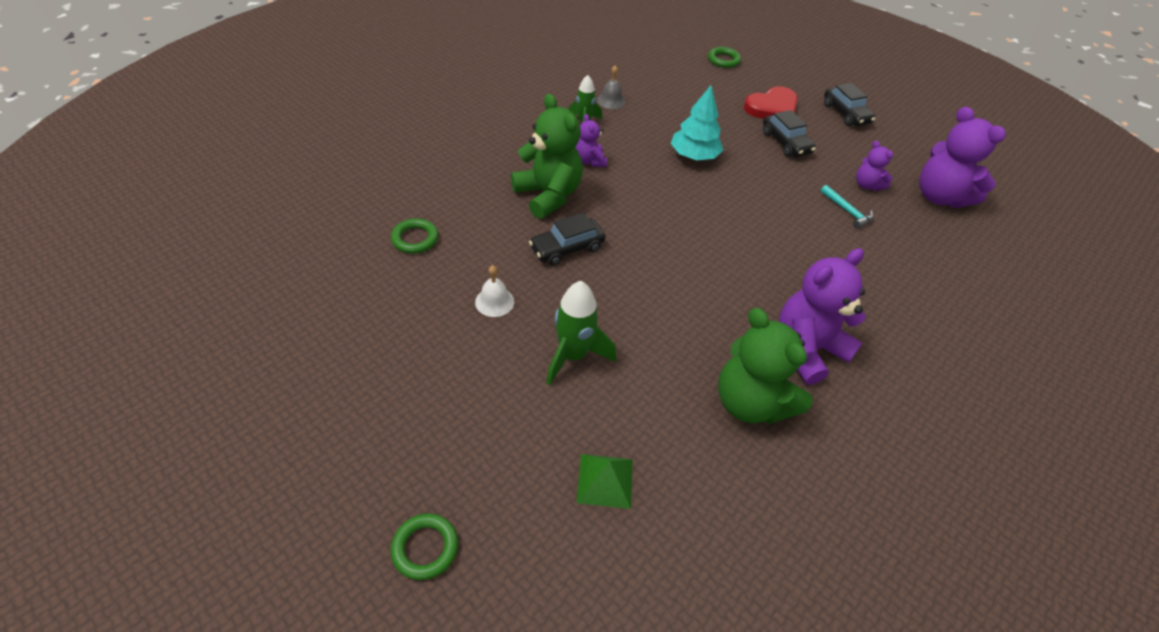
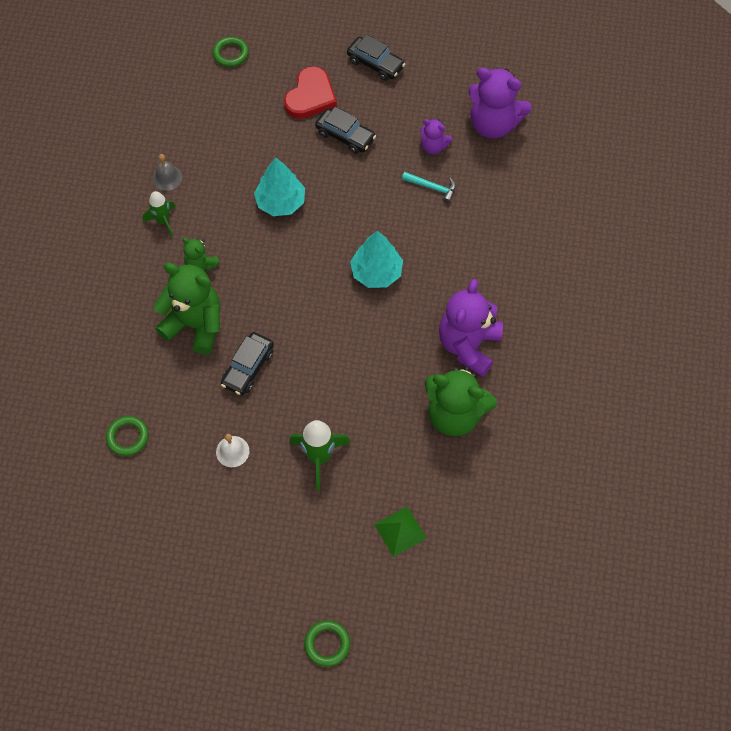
camera: 30 degrees left, 15 degrees up
(590, 161) = (201, 264): purple teddy bear -> green teddy bear
(747, 243) = (376, 272): none -> turquoise tree

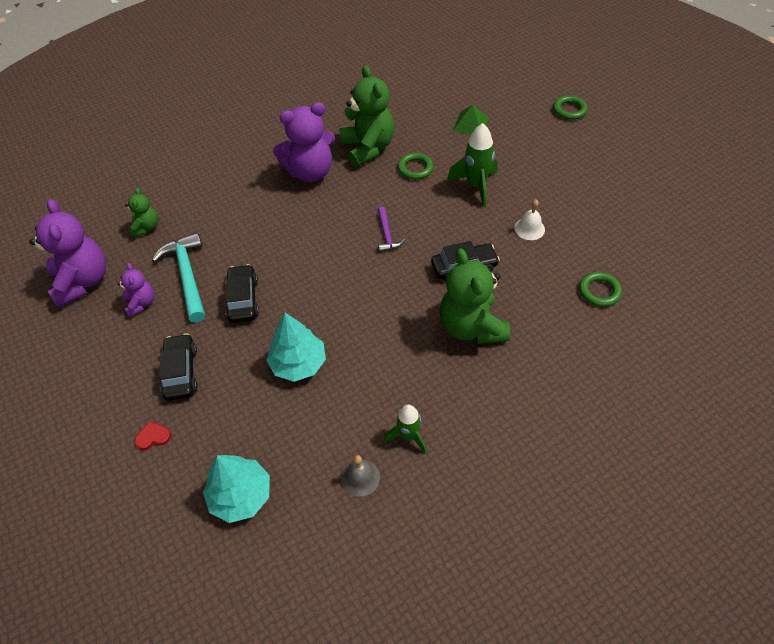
camera: 130 degrees left, 10 degrees down
(201, 264) = (417, 369): green teddy bear -> green teddy bear (146, 227)
(231, 54) = (149, 563): green ring -> green ring (415, 168)
(310, 96) = (153, 437): red heart -> red heart, size x0.45
(336, 344) = (387, 234): none -> purple hammer
(375, 63) = (67, 414): black car -> black car (243, 299)
(376, 272) = (303, 255): turquoise tree -> turquoise tree (241, 495)
(432, 187) = (187, 276): turquoise hammer -> turquoise hammer, size x1.83

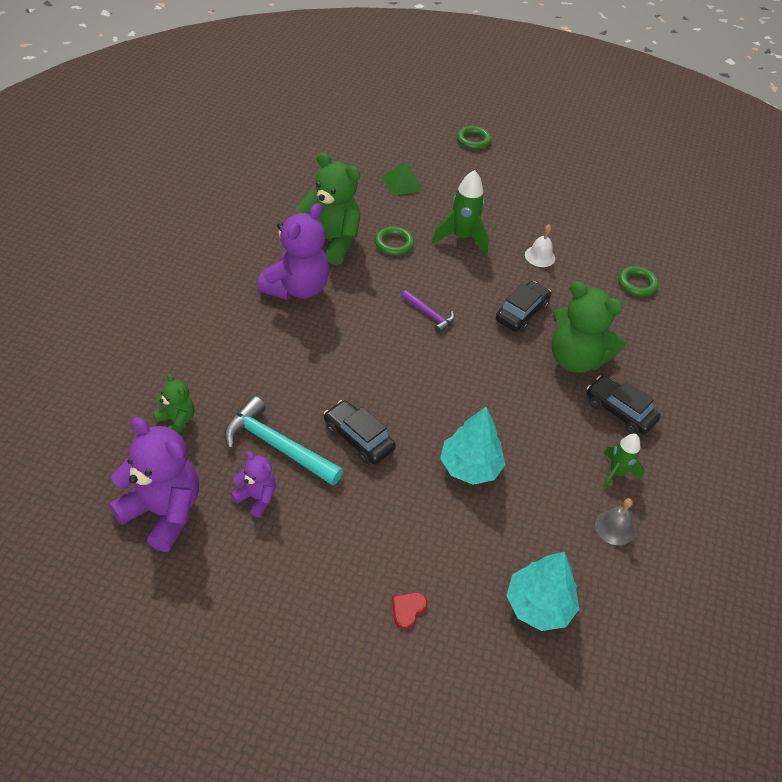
camera: 45 degrees left, 5 degrees down
(181, 372) = (370, 537): black car -> black car (619, 411)

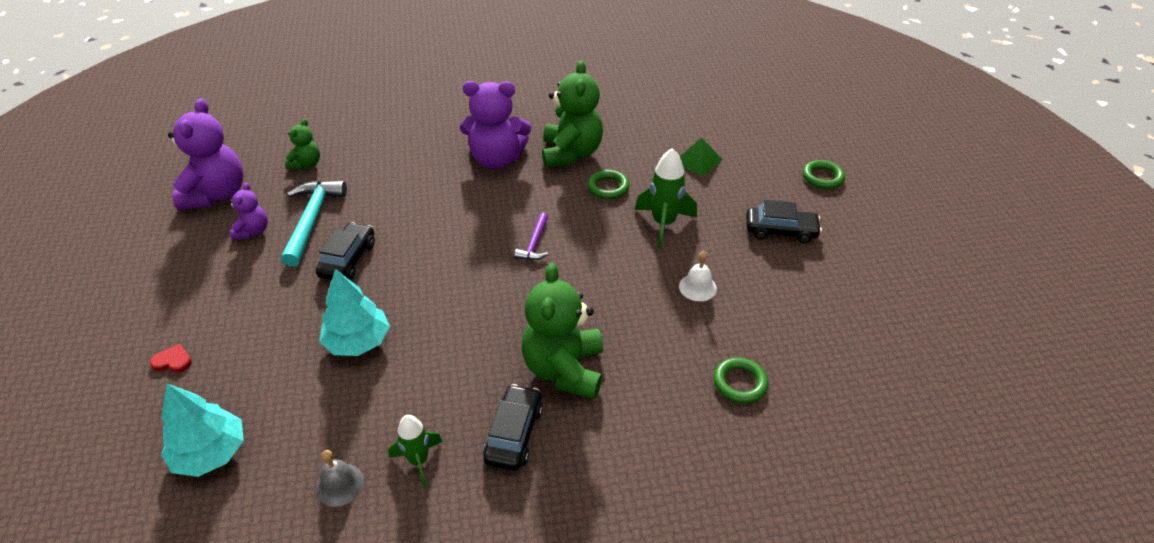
camera: 65 degrees right, 5 degrees down
(521, 313) = (596, 304): black car -> black car (780, 231)

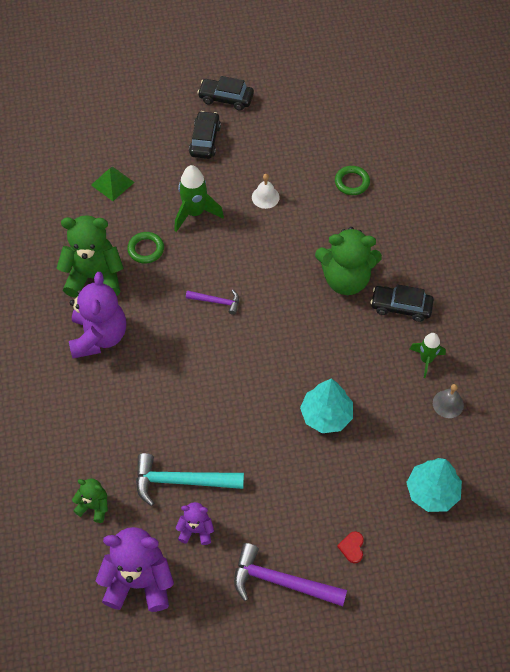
camera: 90 degrees left, 15 degrees up
(163, 297) = (281, 582): none -> purple hammer
(348, 259) = (235, 440): black car -> black car (226, 98)
(822, 177) = (141, 104): green ring -> none

